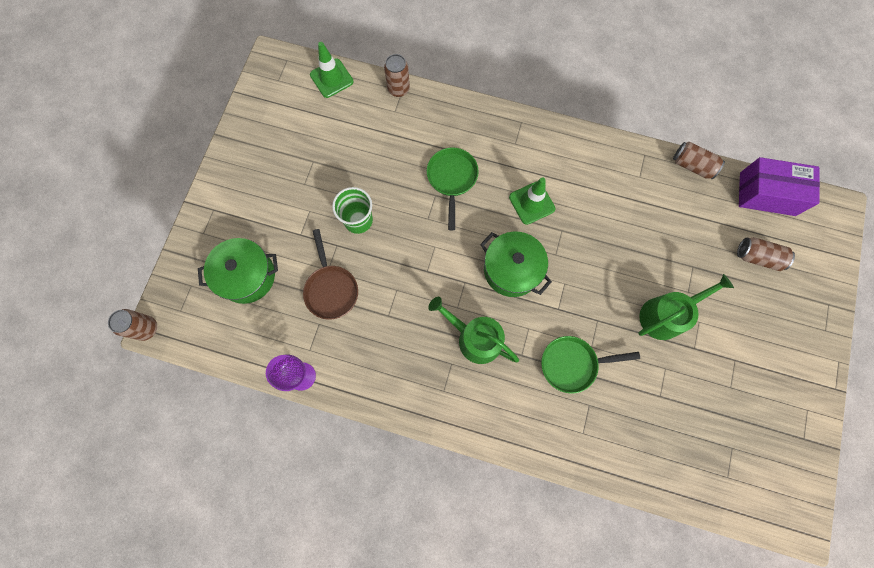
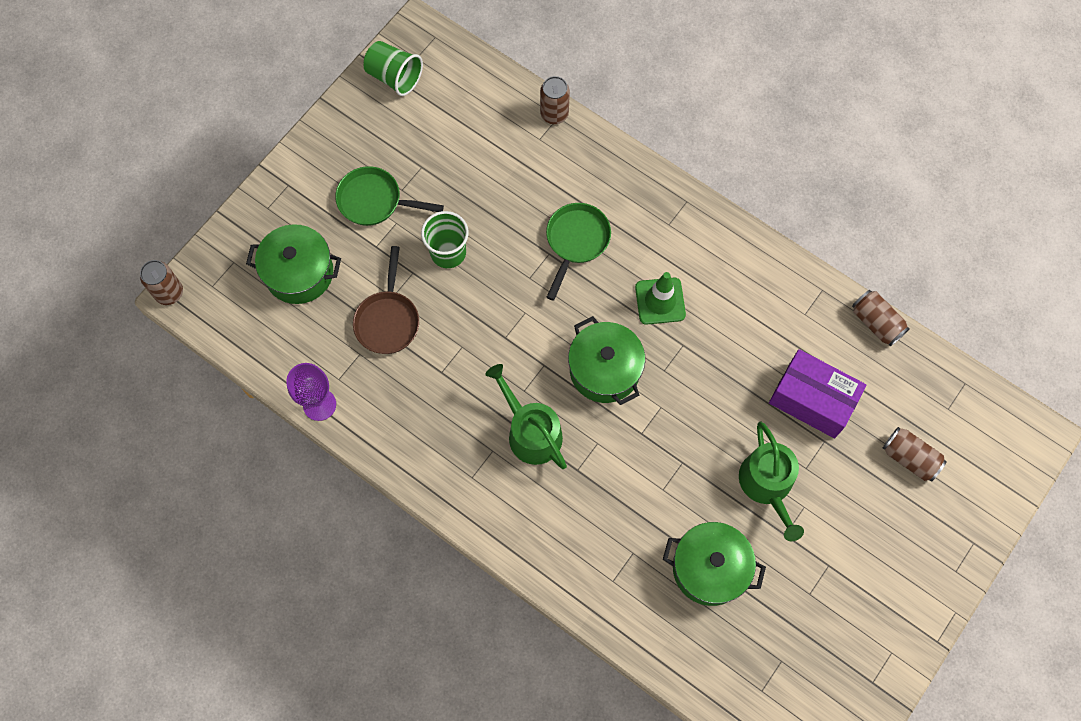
camera: 20 degrees right, 5 degrees down
(266, 99) = (394, 77): none -> green cup
(331, 78) = (480, 76): green traffic cone -> none
(572, 364) = (632, 501): green pan -> green pan (374, 201)
(650, 395) = (709, 568): none -> green pot
(666, 315) = (767, 485): green watering can -> green watering can turned 90 degrees clockwise
(767, 194) = (955, 388): purple box -> purple box (812, 400)

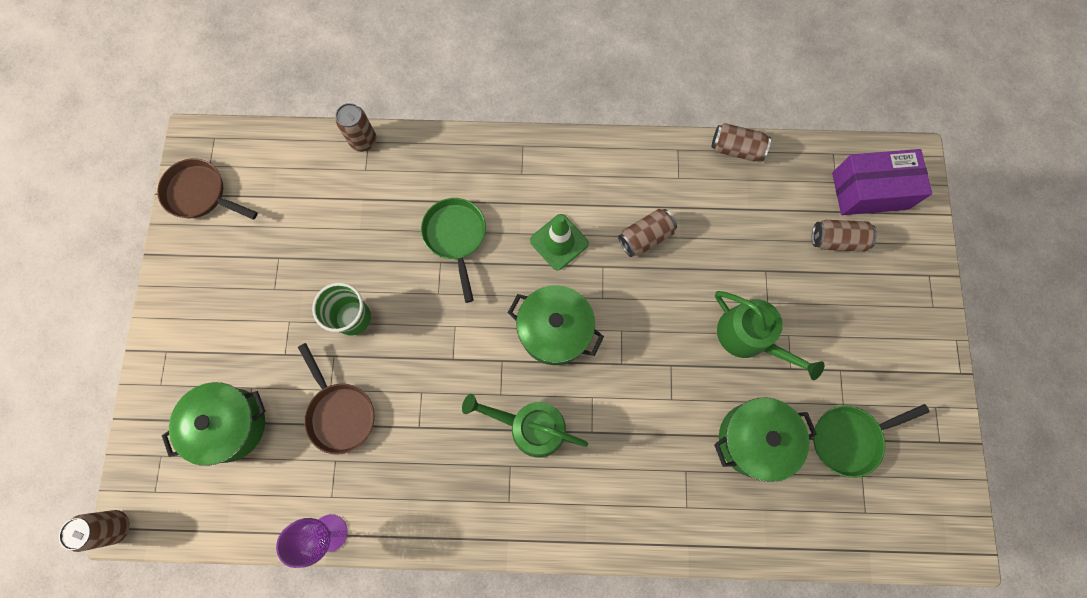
camera: 35 degrees left, 5 degrees up
(374, 201) = (256, 314): green pan -> green pan (850, 438)
(394, 77) = (200, 194): green cup -> brown pan
(738, 345) = (645, 237): none -> brown can
(812, 400) = (733, 244): purple box -> purple box (870, 191)

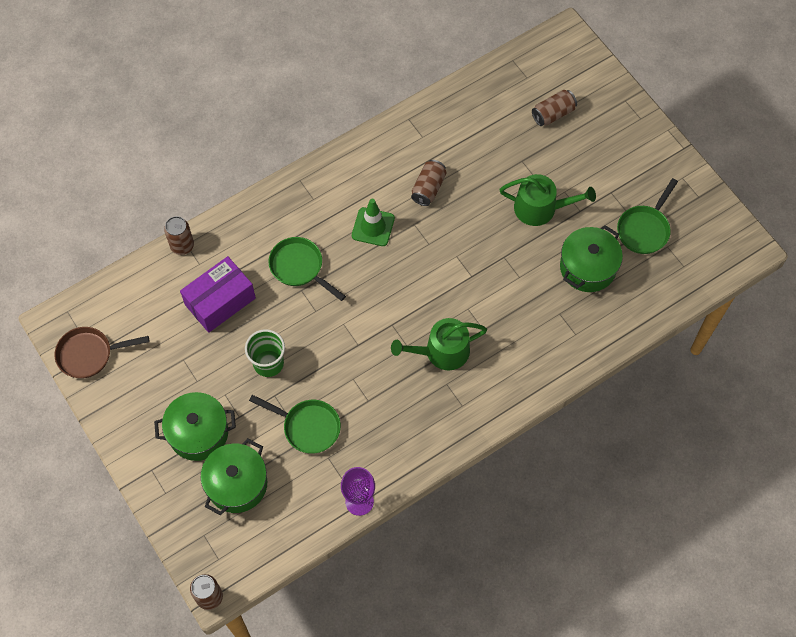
camera: 35 degrees left, 10 degrees down
(340, 413) = (308, 427): brown pan -> green pan
(555, 330) = (412, 284): green pot -> green pot (198, 433)
(736, 149) = (447, 95): brown can -> none
(870, 191) = (552, 70): purple box -> purple box (220, 301)

